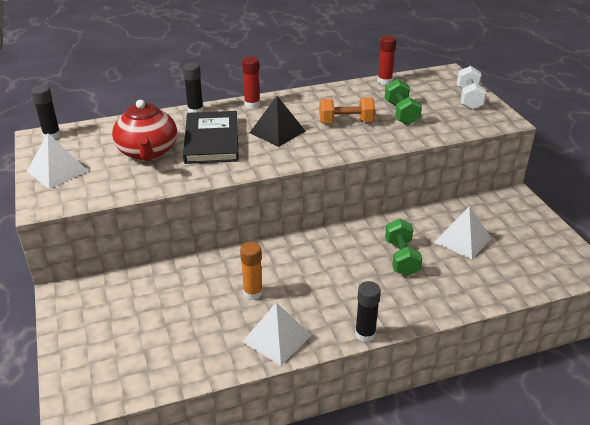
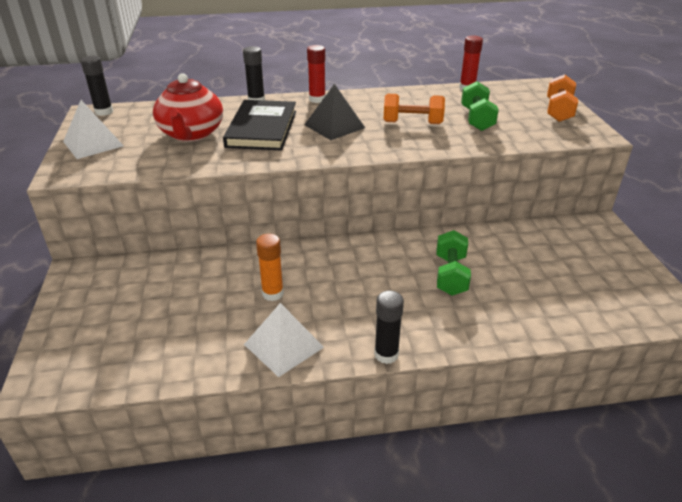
camera: 10 degrees right, 0 degrees up
(462, 240) = (527, 263): white pyramid -> none
(469, 99) = (558, 111): white dumbbell -> orange dumbbell

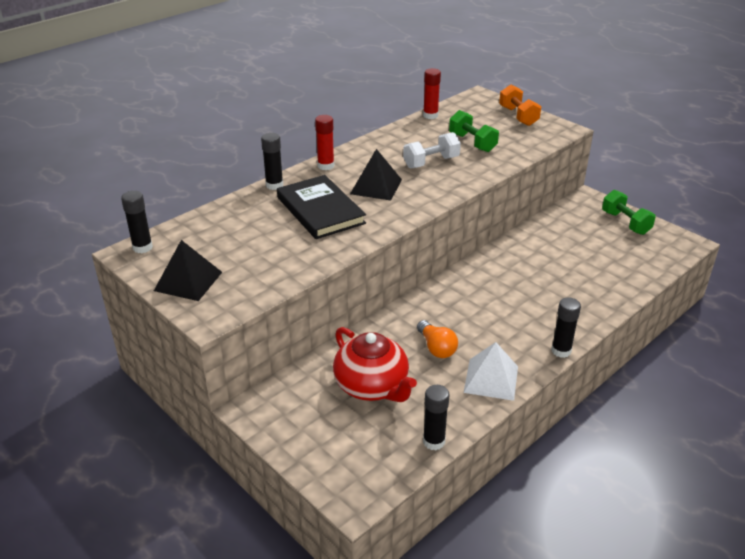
camera: 35 degrees left, 0 degrees up
(93, 143) = (188, 281): white pyramid -> black pyramid
(161, 373) = (434, 441): none -> black glue stick
(191, 134) = (266, 238): red teapot -> red teapot (372, 386)
(273, 293) = (436, 348): orange glue stick -> orange light bulb
(412, 123) = (431, 162): orange dumbbell -> white dumbbell
(450, 275) = (538, 277): green dumbbell -> green dumbbell (625, 223)

